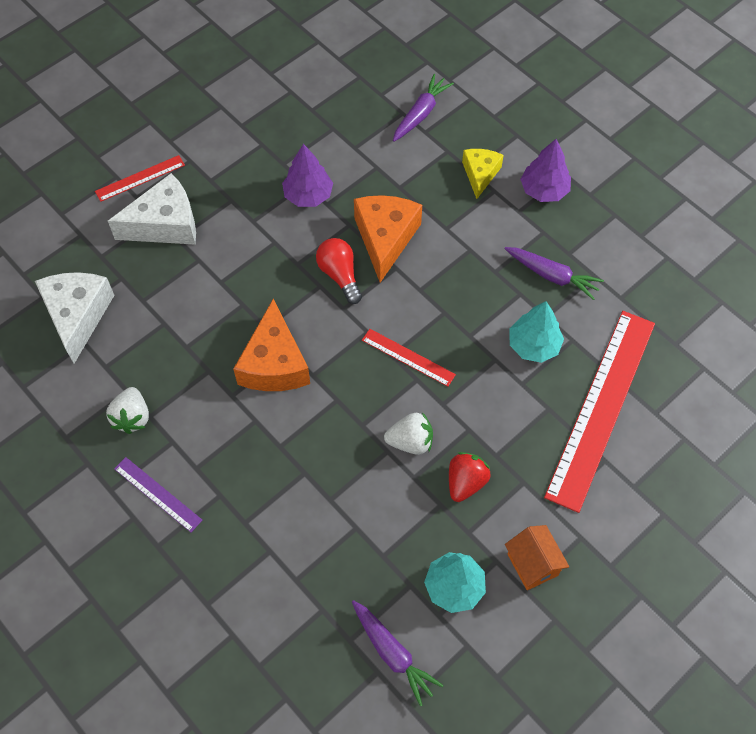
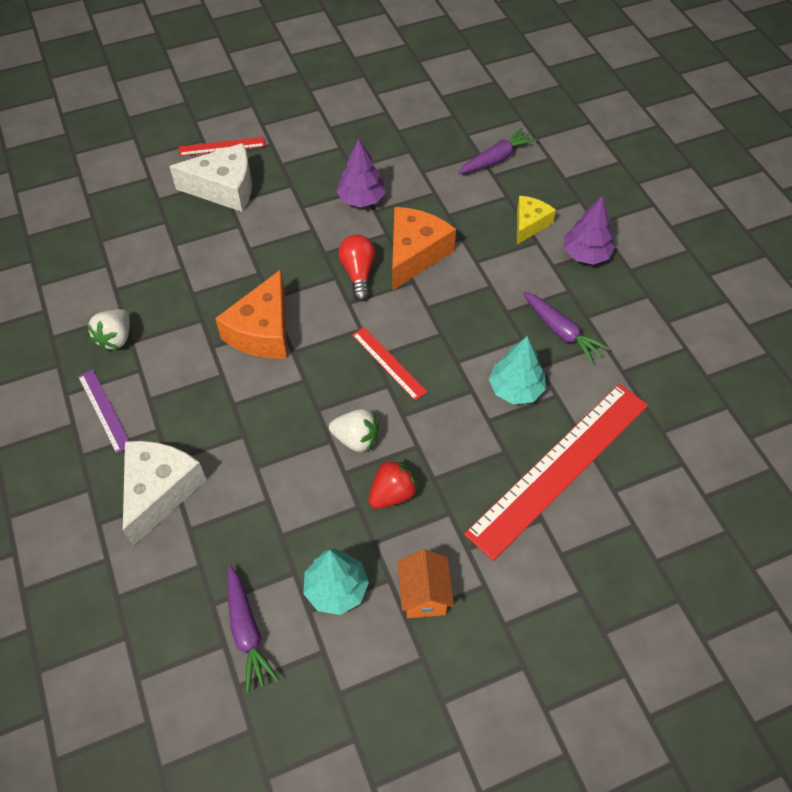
camera: 20 degrees right, 5 degrees down
(77, 316) = (113, 241): white cheese -> white cheese (160, 491)

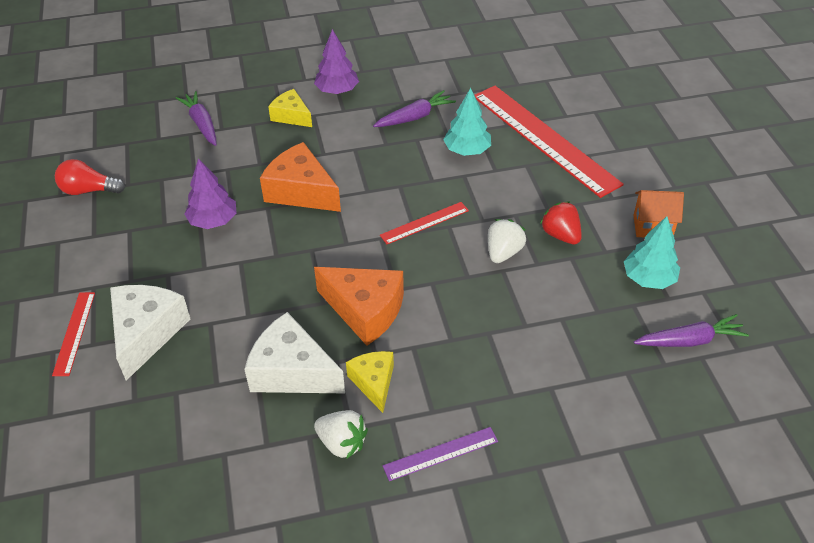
camera: 80 degrees left, 10 degrees down
(160, 491) = (546, 403): white cheese -> white cheese (292, 371)
(179, 350) = (374, 382): none -> yellow cheese
(358, 273) = (312, 233): red light bulb -> red light bulb (89, 190)

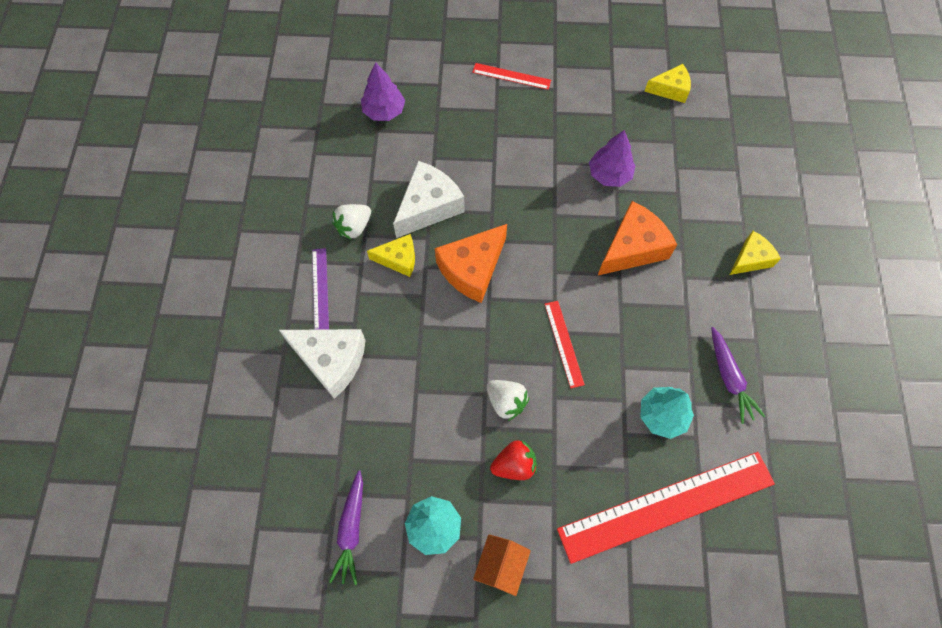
camera: 105 degrees right, 20 degrees up
(89, 190) = (670, 89): red light bulb -> yellow cheese
(146, 333) = (497, 119): white cheese -> white cheese (331, 361)
(201, 124) = (750, 180): purple carrot -> none
(337, 91) = (789, 311): purple tree -> purple tree (384, 111)

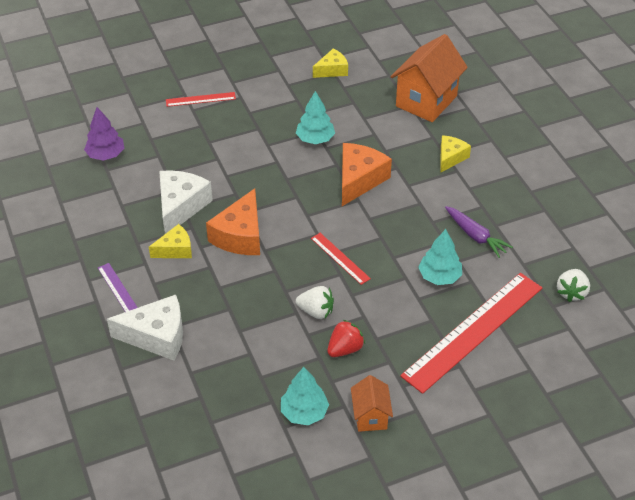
camera: 25 degrees left, 20 degrees down
(351, 529) = (238, 440): purple carrot -> none
(354, 227) = (125, 241): white strawberry -> white strawberry (571, 292)
(609, 174) = (315, 139): purple tree -> turquoise tree
(758, 170) = (426, 101): none -> orange house

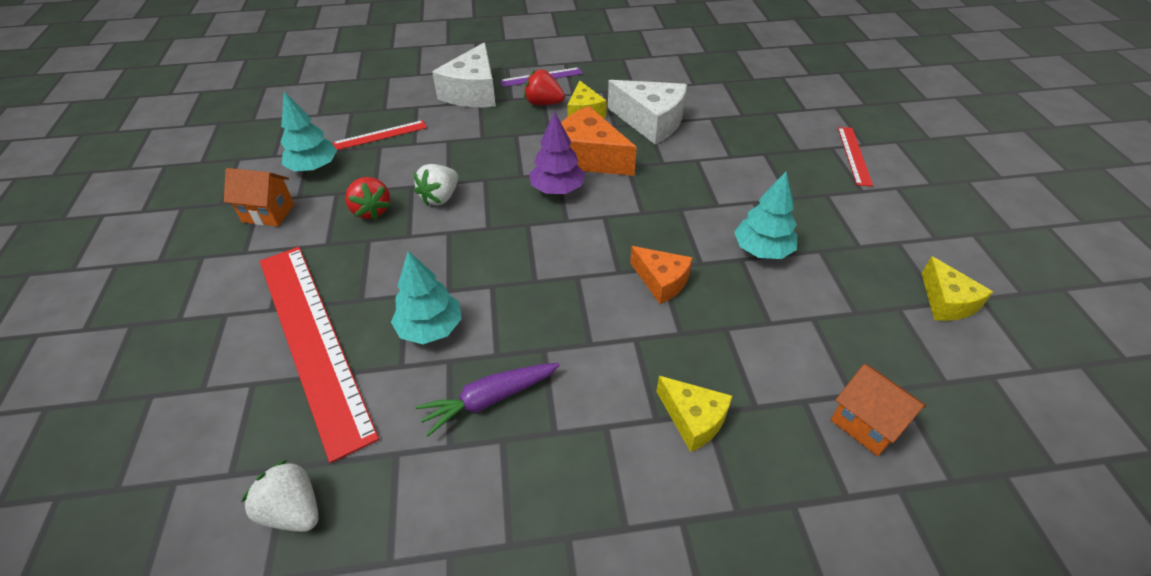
camera: 105 degrees right, 0 degrees up
(106, 155) = (748, 82): purple tree -> purple tree (557, 189)
(166, 280) = (543, 103): none -> red strawberry
(340, 258) = (514, 232): red ruler -> red ruler (380, 135)
(359, 180) = (661, 281): orange cheese -> orange cheese, size x0.61
(426, 101) = (866, 424): orange house -> orange house, size x0.53

